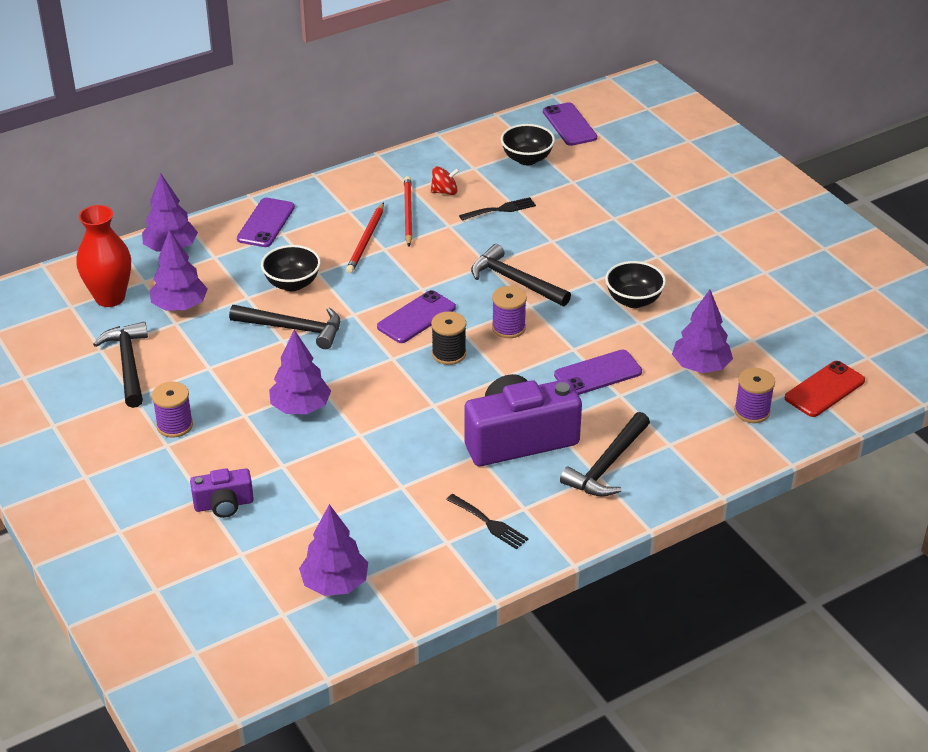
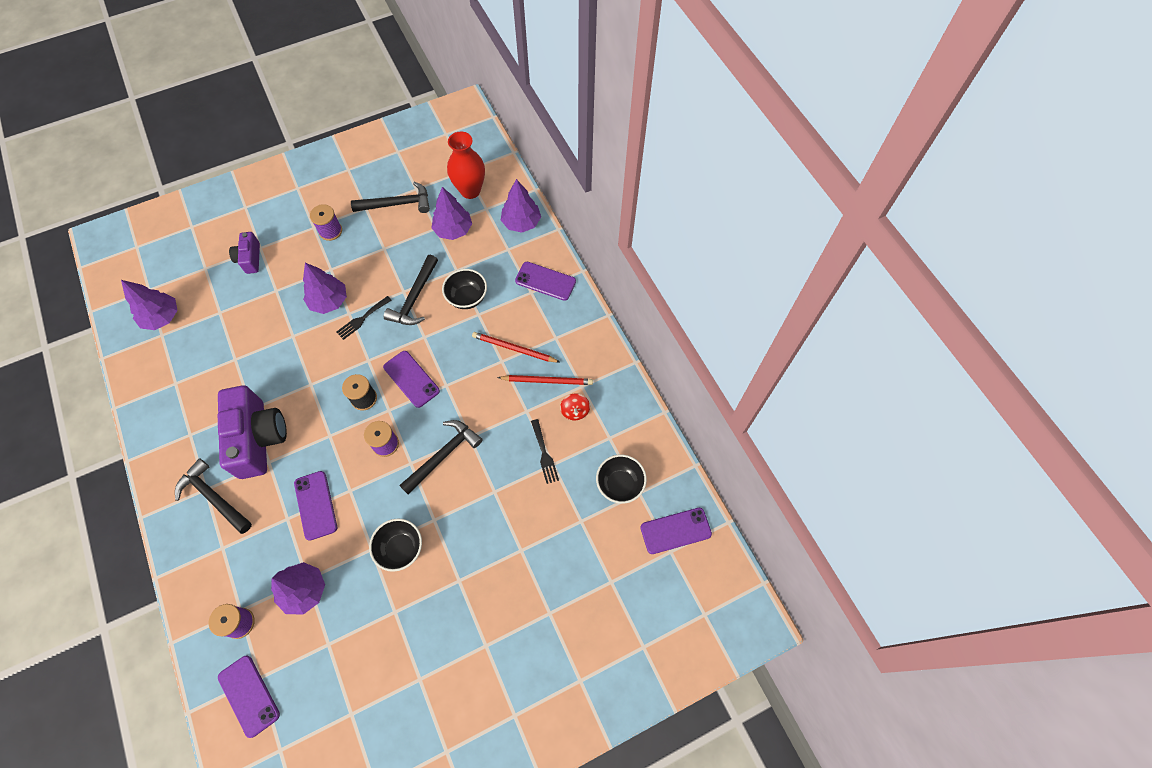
camera: 95 degrees right, 25 degrees up
(489, 523) = (183, 410): black fork -> black fork (362, 319)
(824, 389) = (249, 696): red phone -> purple phone

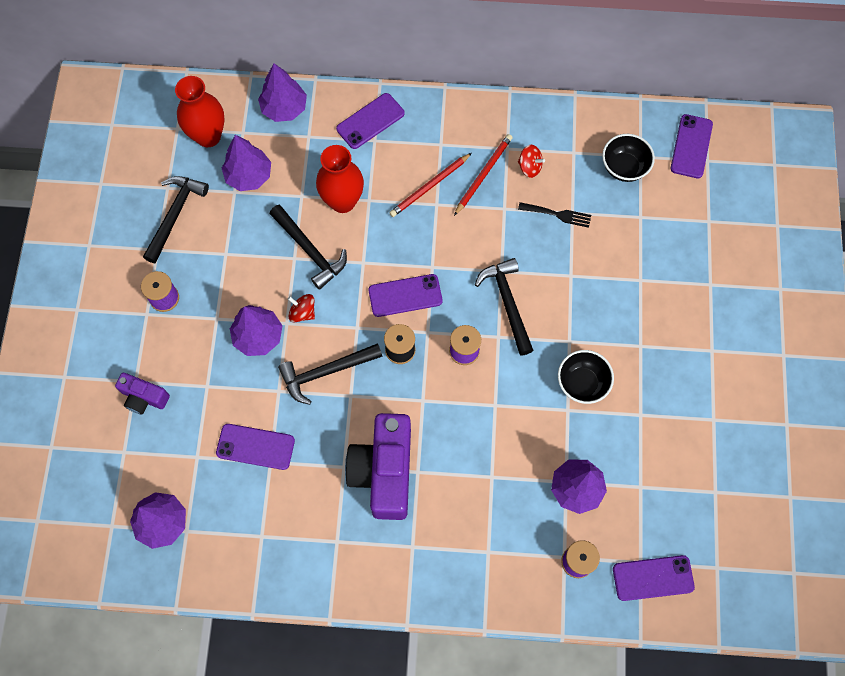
camera: 60 degrees left, 5 degrees up
(214, 497) = (427, 541): black hammer -> black hammer (326, 372)
(258, 438) = (384, 471): purple camera -> purple camera turned 105 degrees counterclockwise
(316, 505) = (493, 443): purple phone -> purple phone (255, 446)
(362, 319) = (302, 312): black fork -> red spinning top
(467, 298) = (342, 201): black bowl -> red vase

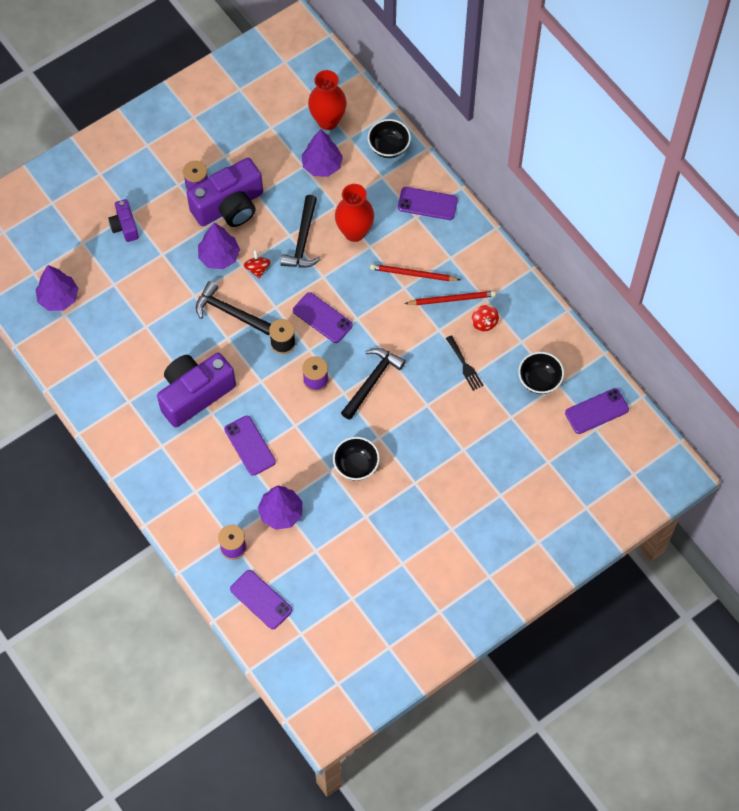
camera: 50 degrees right, 5 degrees down
(175, 215) = (256, 146): black hammer -> none
(214, 286) = (229, 206): none -> purple camera
(255, 446) = (148, 311): purple phone -> purple phone (250, 445)
(284, 108) = (389, 147): purple tree -> black bowl

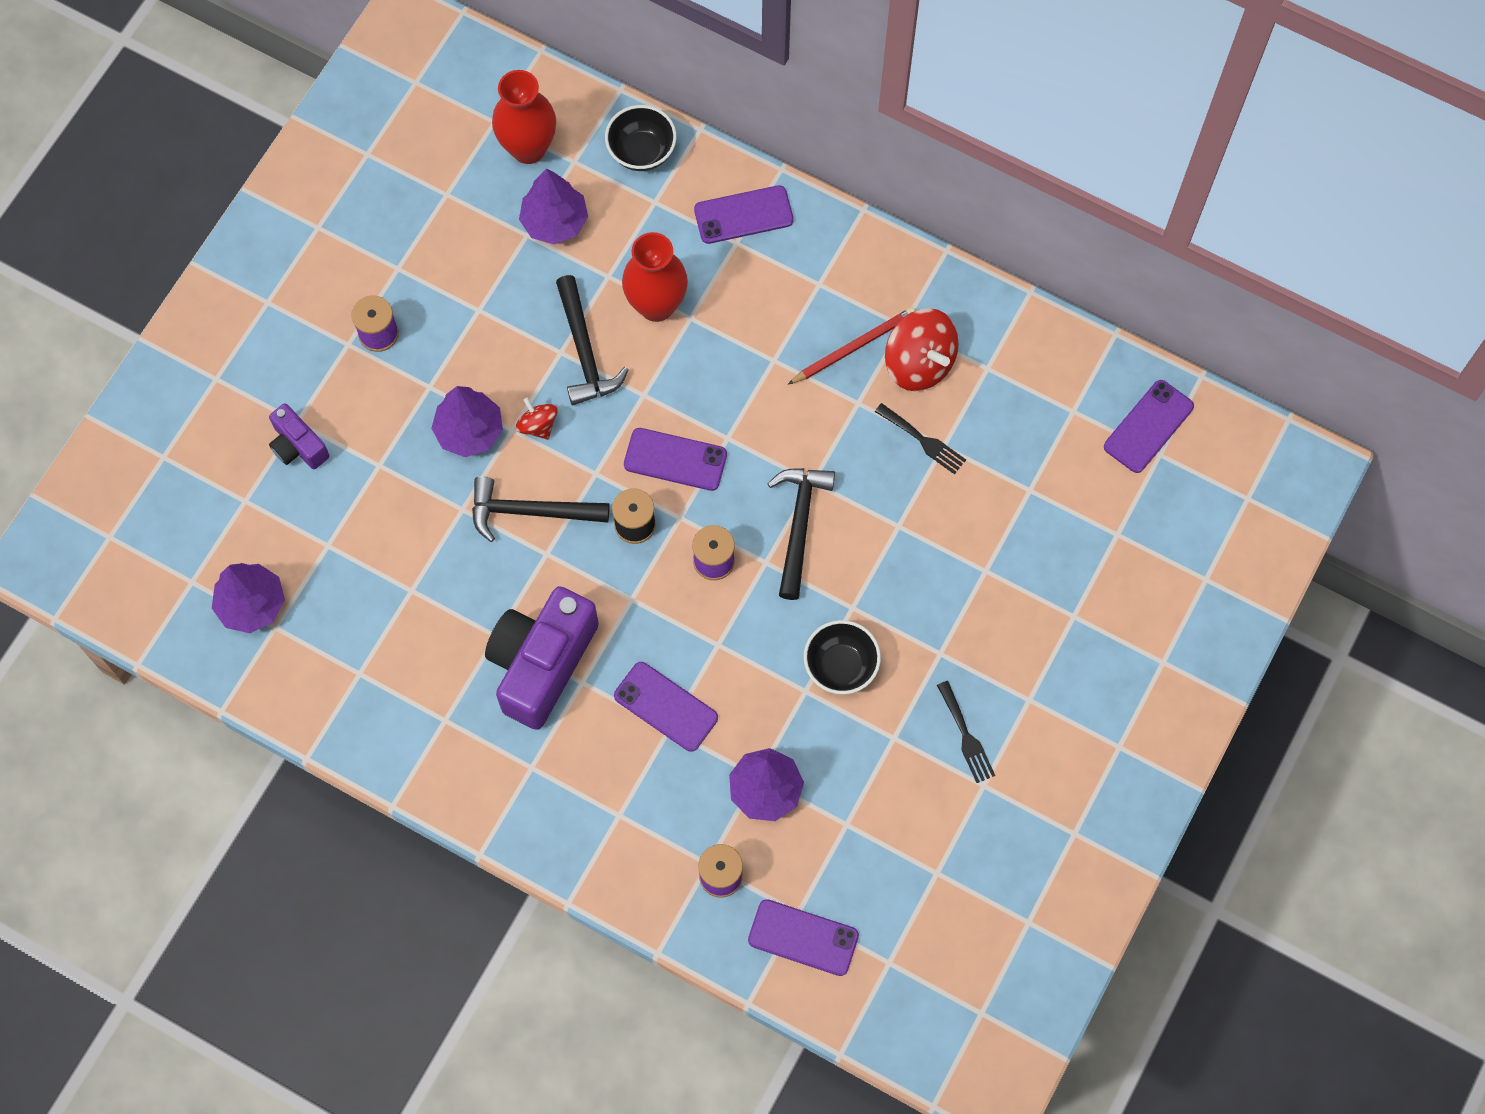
camera: 25 degrees left, 5 degrees up
(229, 206) = (445, 345): purple camera -> none
(406, 533) = (966, 736): none -> black fork
(413, 274) = (776, 333): red pencil -> none
(484, 323) = (919, 363): red spinning top -> red spinning top, size x1.84
(539, 380) = (1043, 416): black bowl -> none

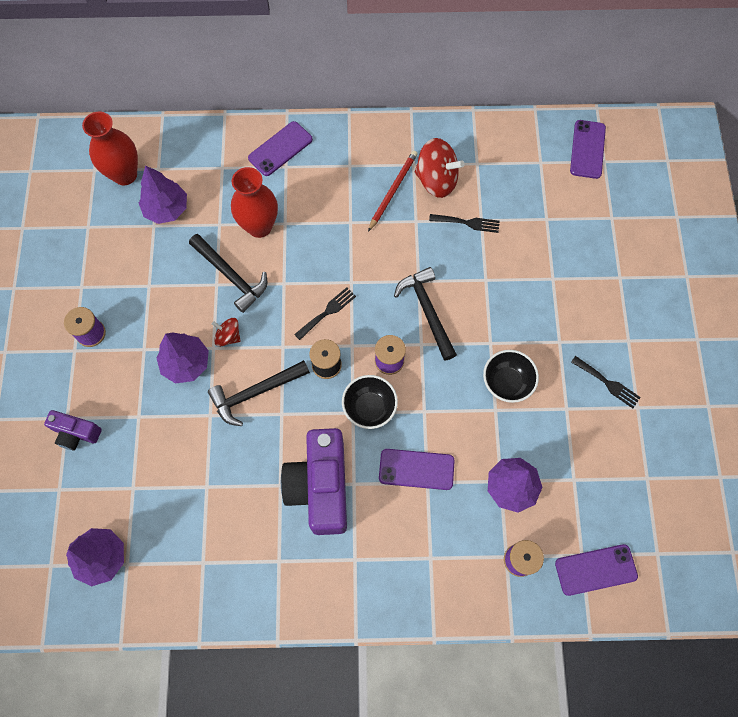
camera: 30 degrees left, 0 degrees up
(641, 151) = (196, 143): black bowl -> black bowl (369, 408)
(675, 460) = (327, 312): purple phone -> black fork

